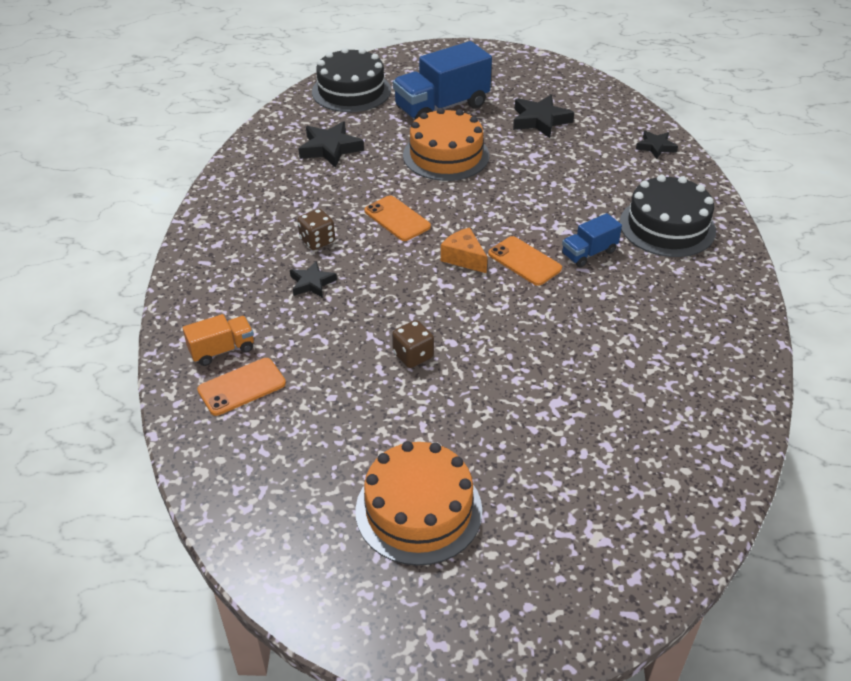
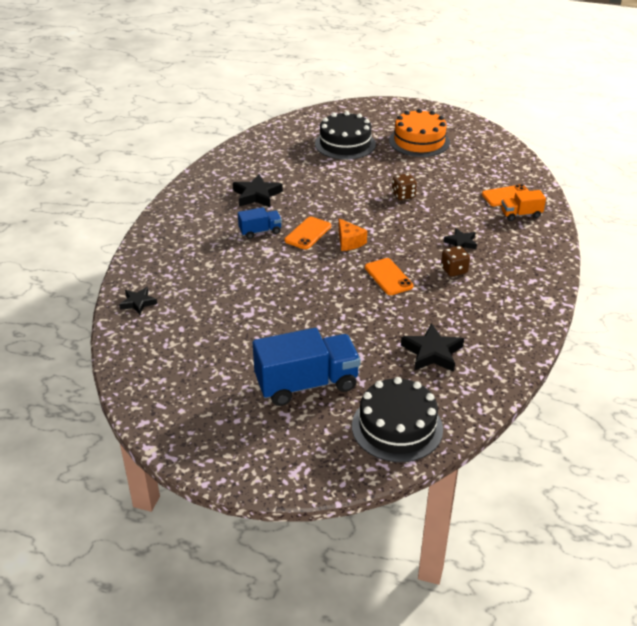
camera: 165 degrees left, 5 degrees down
(446, 155) = (326, 327): orange cake -> none
(524, 261) = (308, 233): orange phone -> orange phone turned 60 degrees clockwise
(540, 120) = (218, 349): black star -> black star (257, 195)
(667, 226) = (191, 239): black cake -> black cake (345, 144)

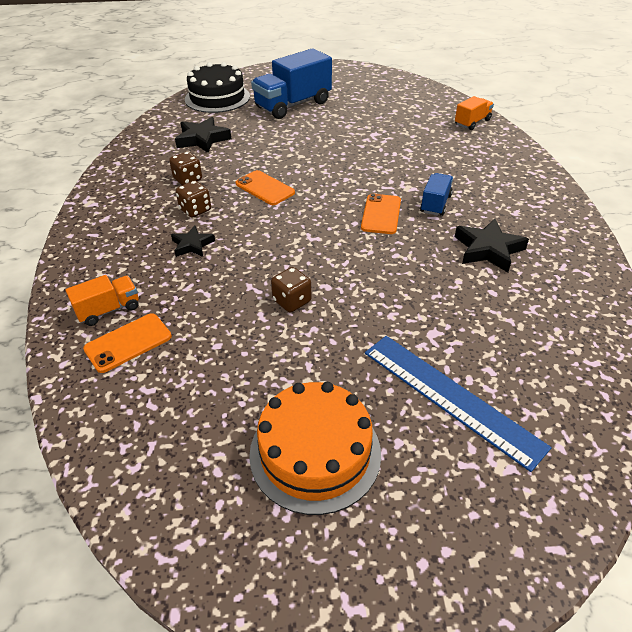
camera: 160 degrees right, 5 degrees up
(138, 303) = (472, 122): black star -> orange truck
(260, 231) = (435, 204): blue truck -> blue truck turned 150 degrees clockwise
(345, 144) = (450, 397): black cake -> blue ruler
(349, 242) = (327, 215): orange cheese -> none
(456, 303) = (188, 179): none -> brown dice

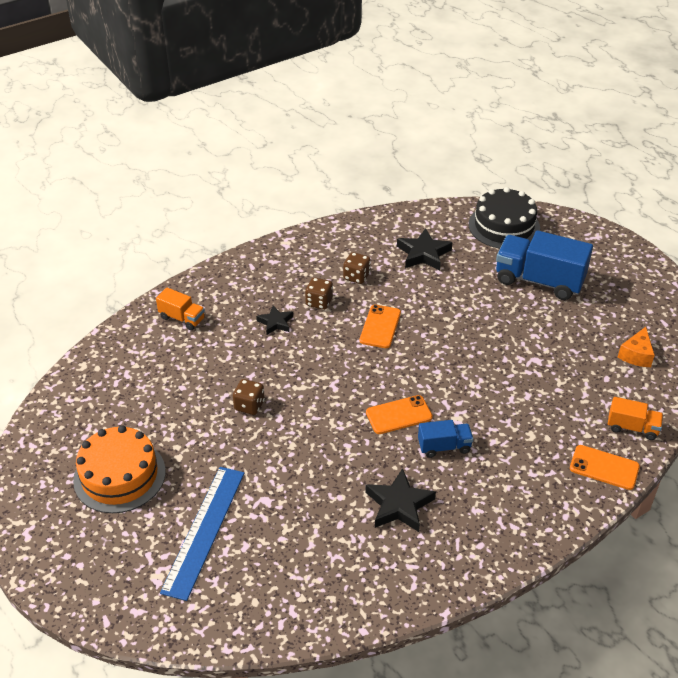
camera: 60 degrees right, 0 degrees up
(128, 343) = (159, 344): orange phone -> orange phone (604, 467)
(404, 98) = (636, 355): none -> orange cheese

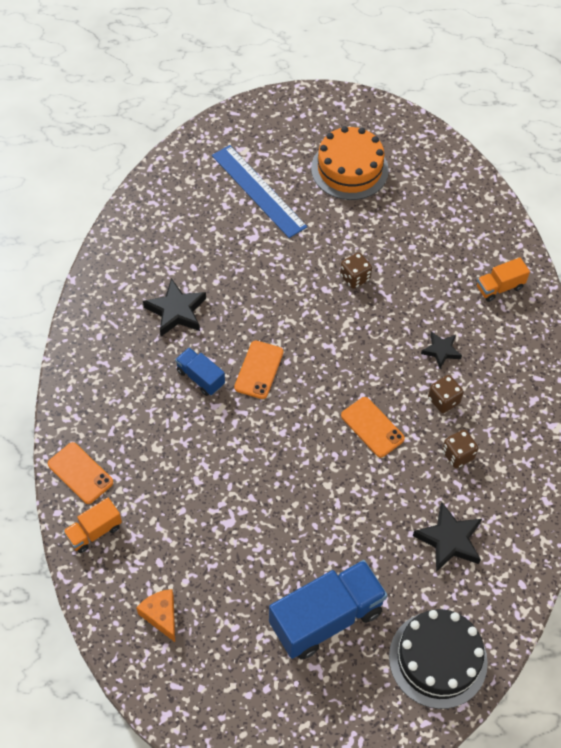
camera: 125 degrees right, 15 degrees up
(444, 447) = (200, 378): blue truck -> blue truck turned 105 degrees clockwise
(604, 467) = (80, 473): orange phone -> orange phone turned 75 degrees clockwise

